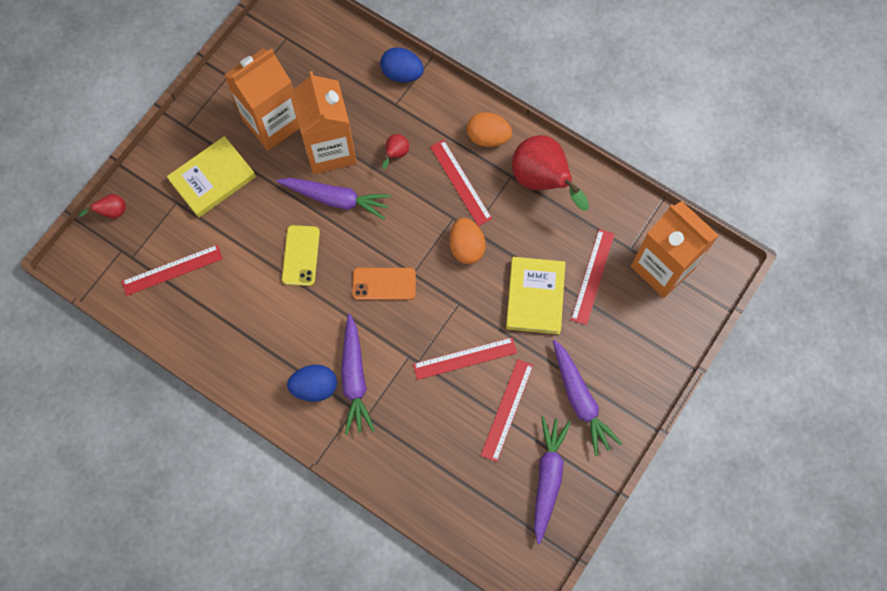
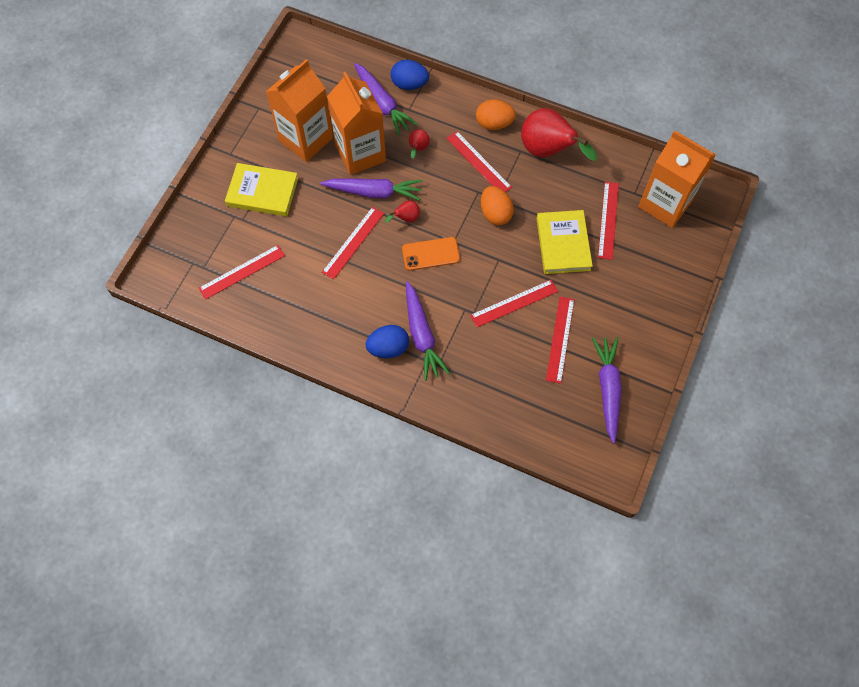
camera: 10 degrees left, 5 degrees down
(112, 212) = (178, 233): red pear -> red pear (406, 218)
(212, 179) = (262, 192): yellow book -> yellow book turned 60 degrees clockwise
(301, 255) = (353, 242): yellow phone -> red ruler
(580, 400) = (621, 321): purple carrot -> purple carrot (382, 104)

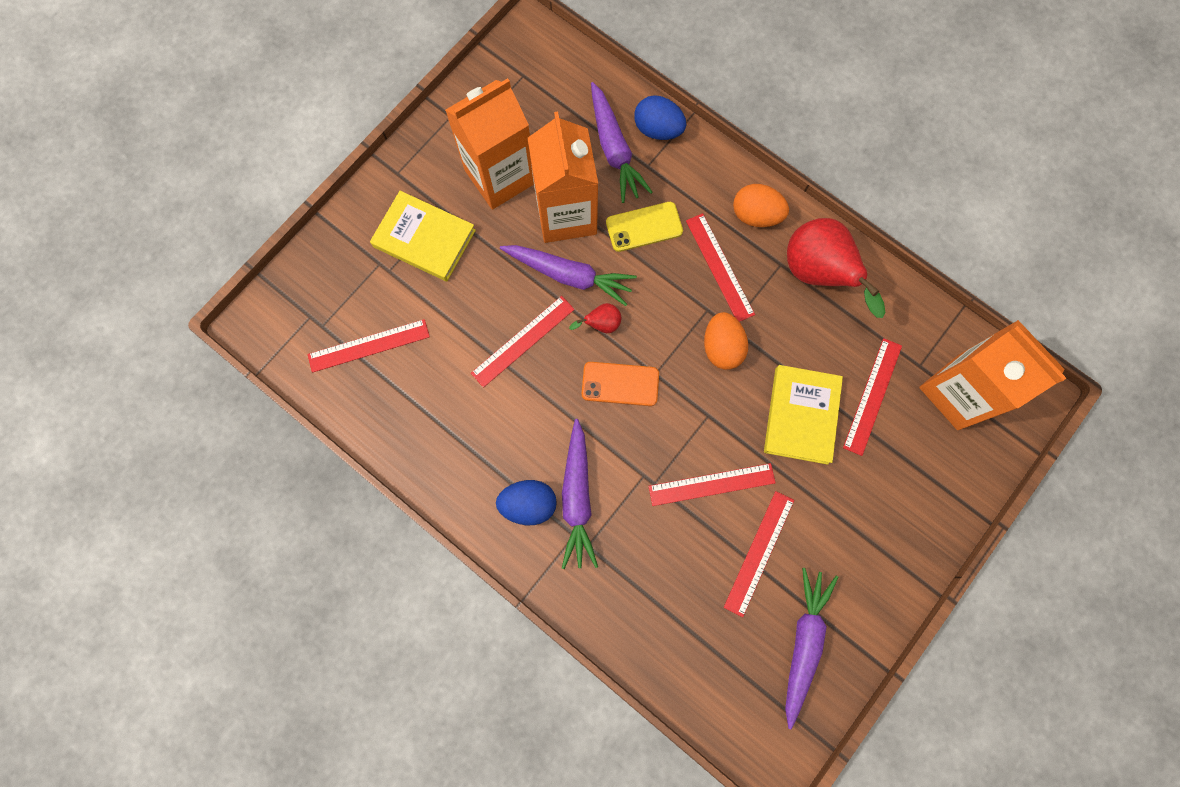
camera: 15 degrees right, 10 degrees up
(418, 149) = (644, 227): red pear -> yellow phone

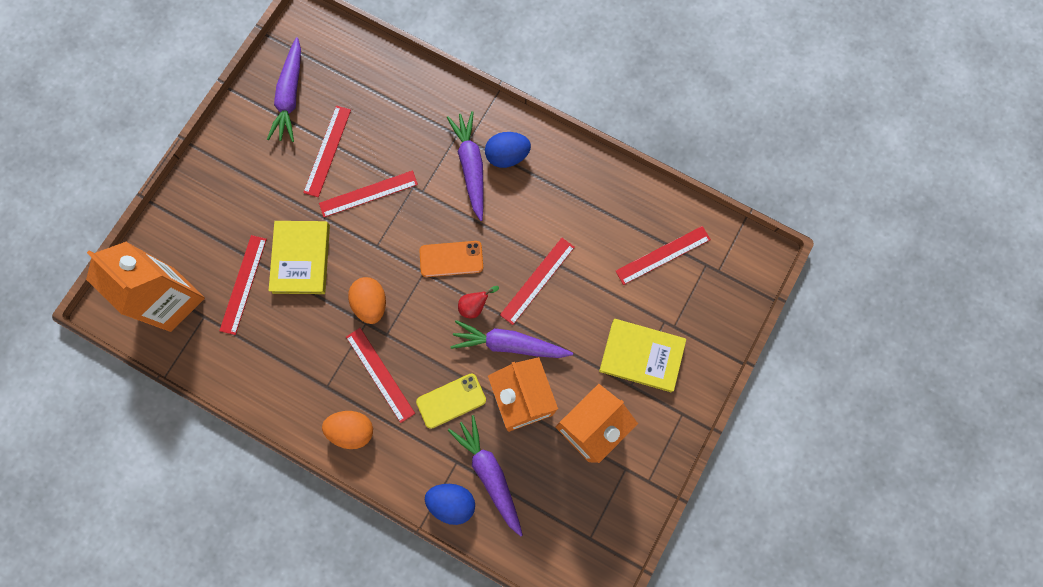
camera: 170 degrees right, 0 degrees up
(818, 274) = (293, 383): red pear -> none

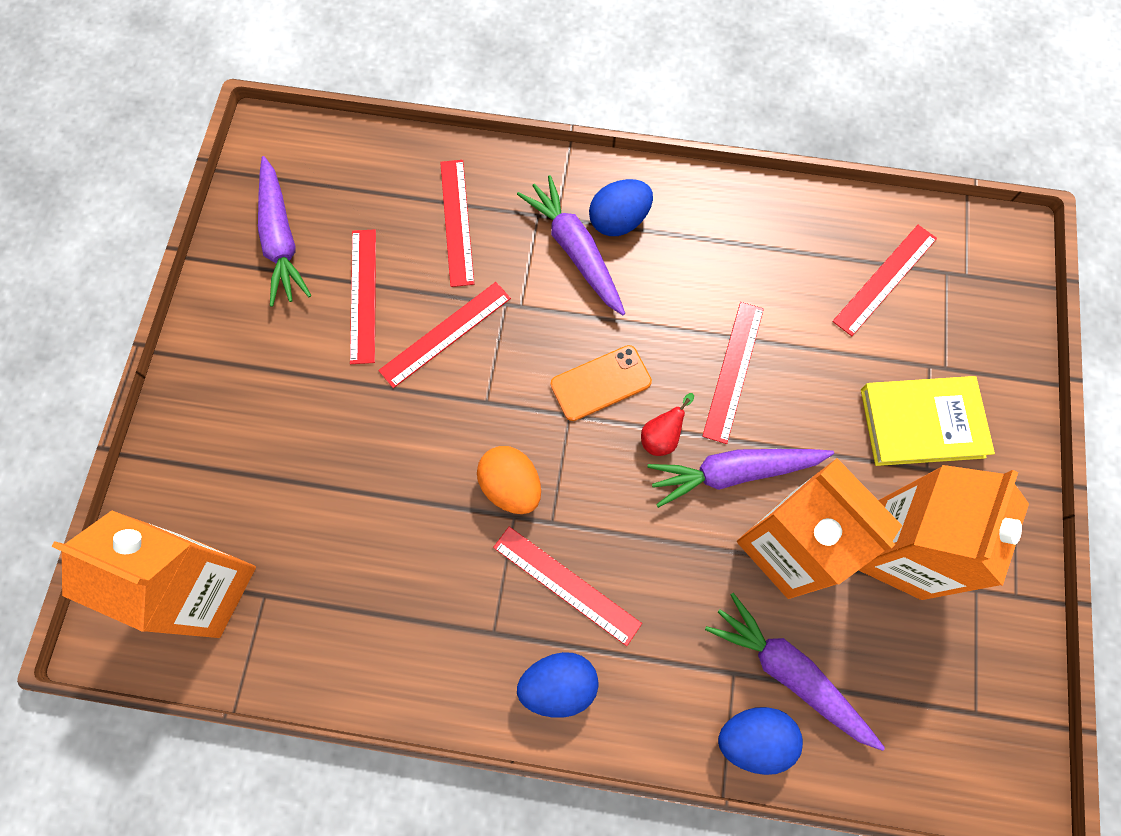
camera: 20 degrees left, 5 degrees down
(243, 284) = (309, 525): red ruler -> red ruler (457, 222)
(301, 258) = (382, 458): yellow book -> none
(352, 430) = (558, 684): orange egg -> blue egg
(451, 401) = (686, 585): yellow phone -> none

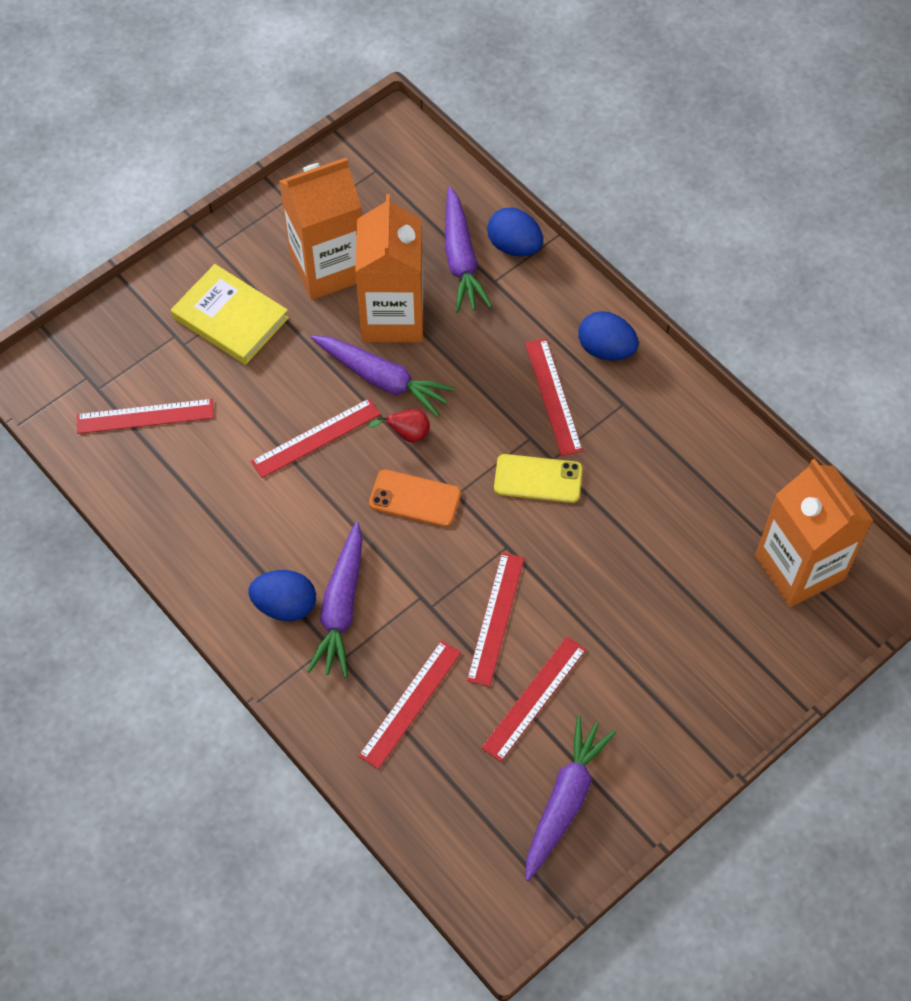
camera: 140 degrees left, 10 degrees down
(445, 334) = (495, 618): red ruler -> red ruler turned 75 degrees counterclockwise
(511, 486) = (538, 479): orange egg -> yellow phone

